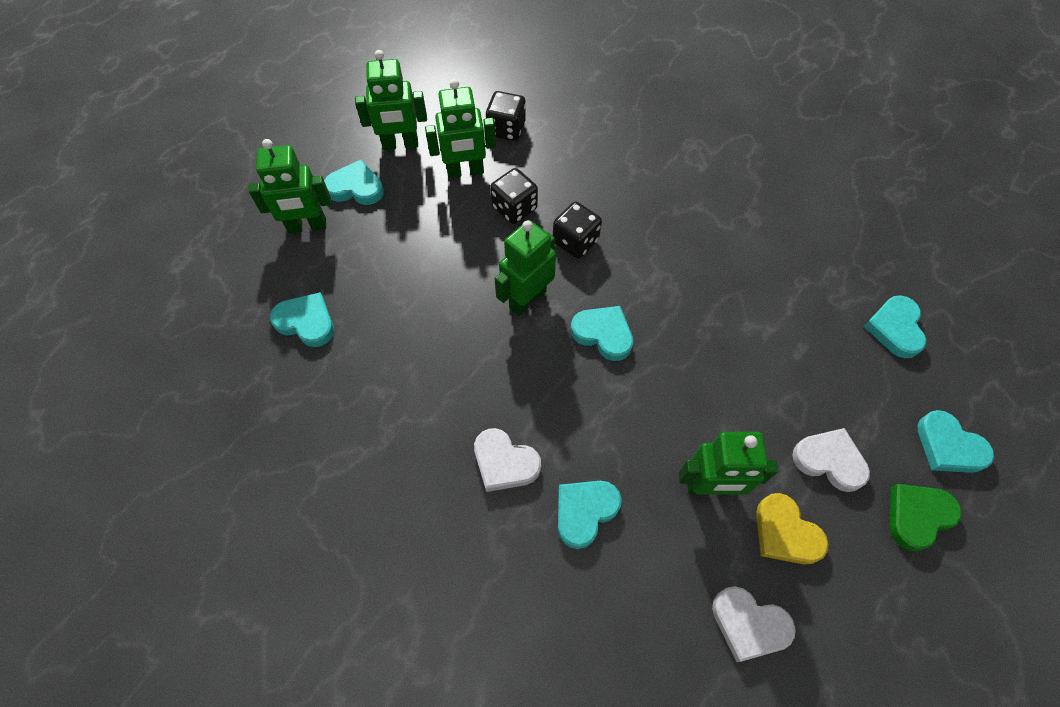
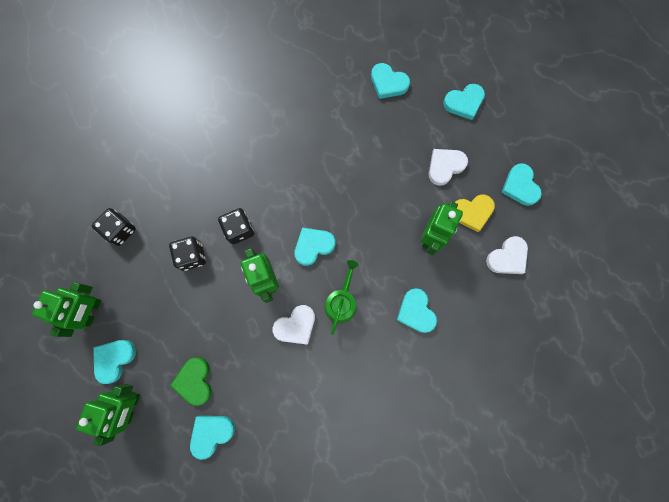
camera: 65 degrees left, 15 degrees up
(465, 171) = (142, 275): green robot -> none
(504, 462) = (368, 344): white heart -> white heart (296, 326)
(546, 402) = (341, 302): none -> green watering can
(880, 596) = (520, 186): none -> turquoise heart
(917, 516) = (491, 142): green heart -> green heart (195, 381)

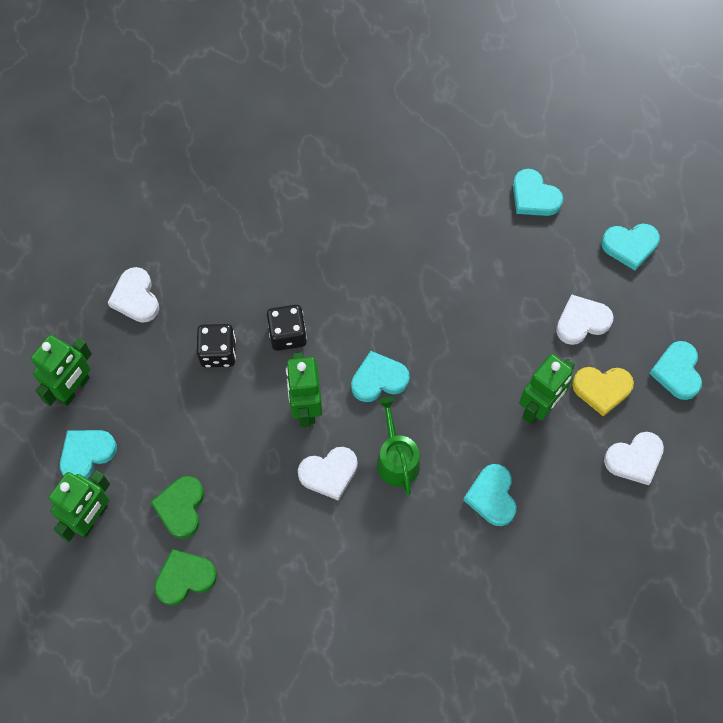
camera: 15 degrees right, 10 degrees down
(120, 230) = (136, 298): black dice -> white heart
(211, 433) = (185, 578): turquoise heart -> green heart
(341, 302) = (396, 459): green watering can -> green watering can turned 45 degrees counterclockwise

